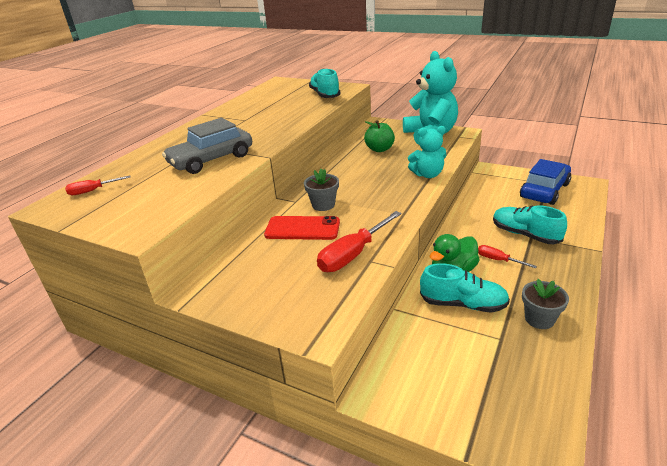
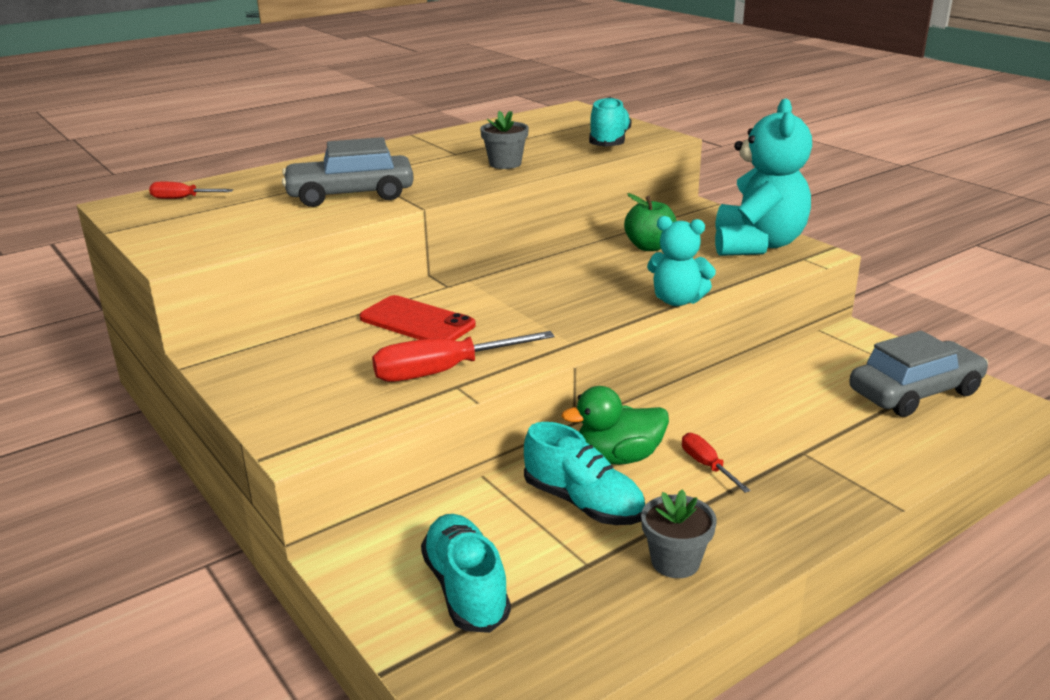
camera: 25 degrees right, 5 degrees down
(323, 205) = (478, 300): grey flower pot -> grey flower pot (505, 164)
(525, 234) = (796, 445): turquoise shoe -> turquoise shoe (466, 589)
(544, 191) = (914, 392): blue car -> grey car

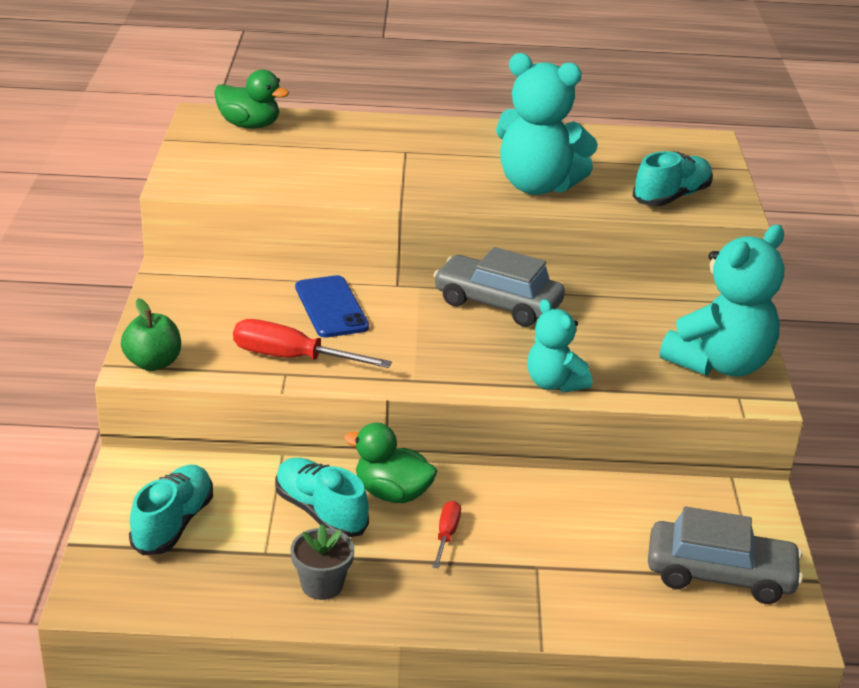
camera: 35 degrees right, 5 degrees up
(182, 198) = (249, 125): red screwdriver -> green duck
(350, 195) = (368, 171): grey car -> grey car (497, 304)
(417, 322) = (331, 307): red phone -> blue phone
(505, 164) = (537, 186): grey flower pot -> turquoise teddy bear
(583, 503) = (320, 512): turquoise shoe -> turquoise shoe turned 150 degrees clockwise
(649, 247) = (617, 321): green apple -> green apple (153, 363)

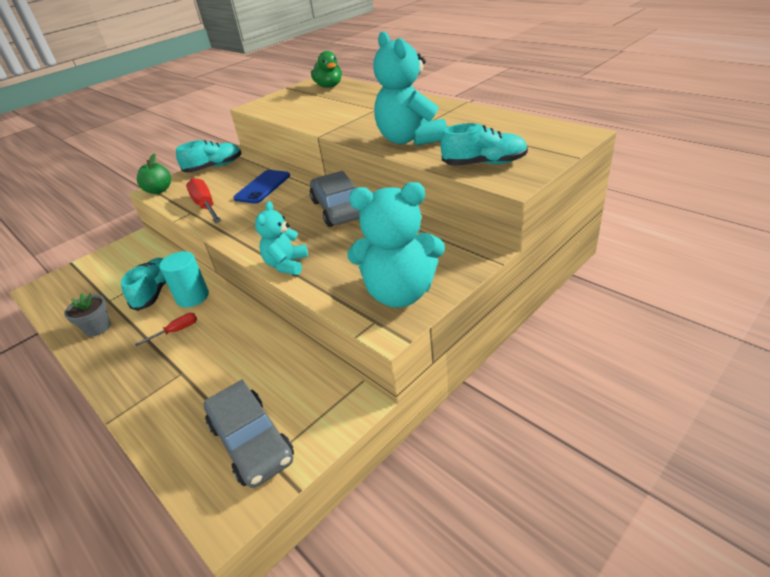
camera: 50 degrees right, 5 degrees up
(173, 524) = (106, 270): turquoise shoe -> turquoise shoe (214, 167)
(392, 493) = (192, 297): green duck -> turquoise cylinder

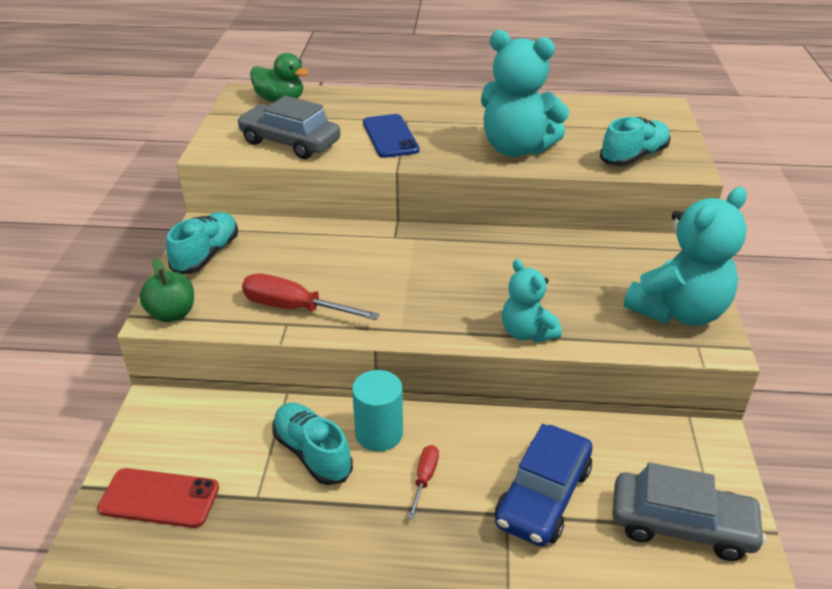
camera: 45 degrees left, 0 degrees up
(82, 281) = (159, 498): none -> red phone
(98, 327) = (304, 534): grey flower pot -> none
(211, 375) = (543, 496): none -> blue car
(263, 187) = (335, 258): blue phone -> blue phone (390, 136)
(338, 209) = (480, 253): grey car -> grey car (290, 142)

